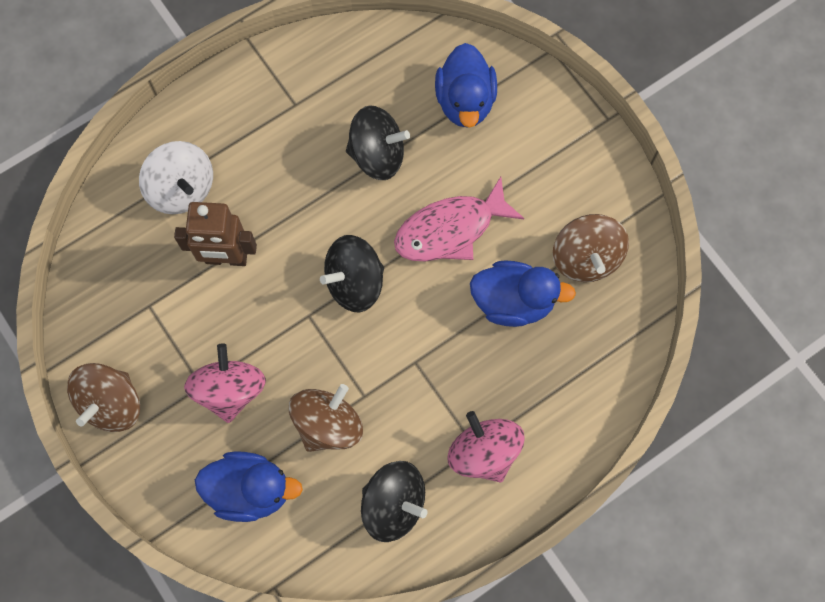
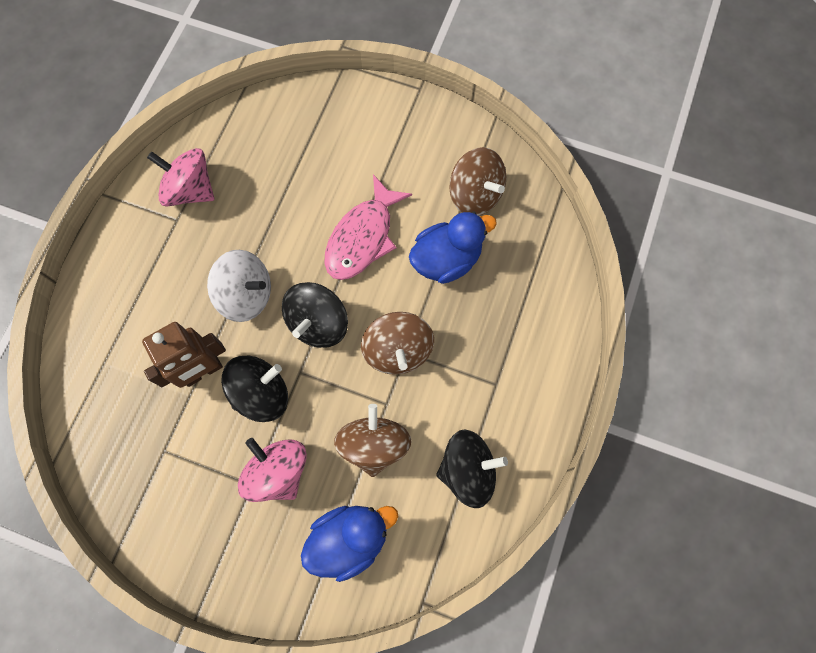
camera: 35 degrees left, 0 degrees up
(112, 403) = (187, 551): brown spinning top -> brown spinning top (398, 350)
(182, 189) = (128, 341): white spinning top -> white spinning top (246, 295)
(377, 155) = (268, 218): black spinning top -> black spinning top (261, 393)
(465, 101) = (307, 139): blue duck -> none
(483, 452) = (505, 384): pink spinning top -> pink spinning top (190, 190)

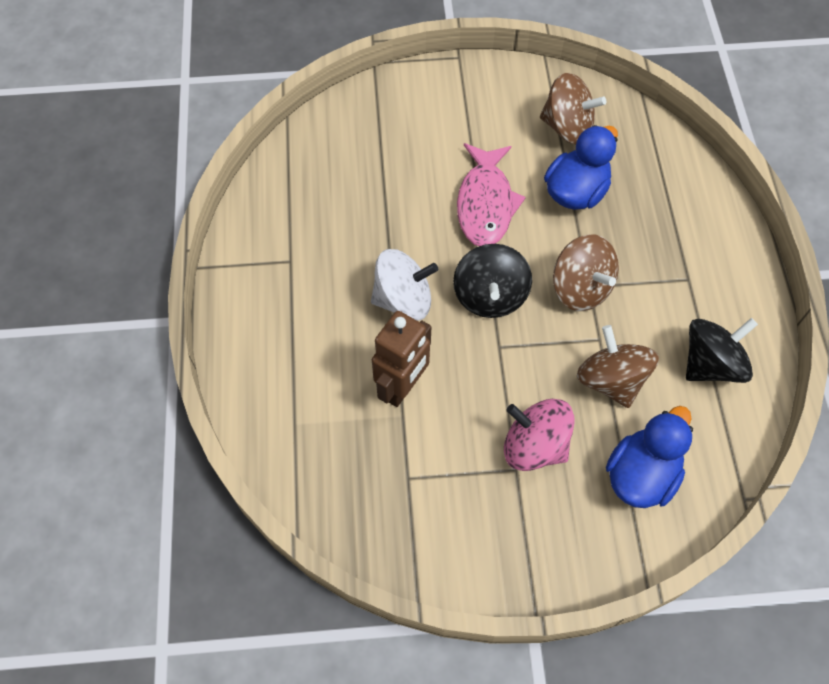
camera: 25 degrees left, 10 degrees down
(190, 190) = (288, 228): pink spinning top -> none
(261, 393) = (474, 382): black spinning top -> none

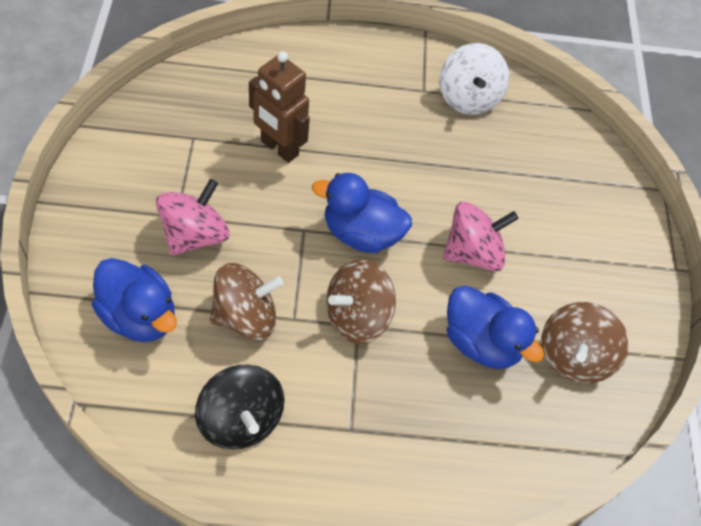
camera: 90 degrees right, 5 degrees down
(403, 300) = (369, 164): white spinning top -> white spinning top (468, 98)
(485, 203) = (473, 253): pink fish -> pink spinning top
(490, 296) = (361, 234): black spinning top -> blue duck

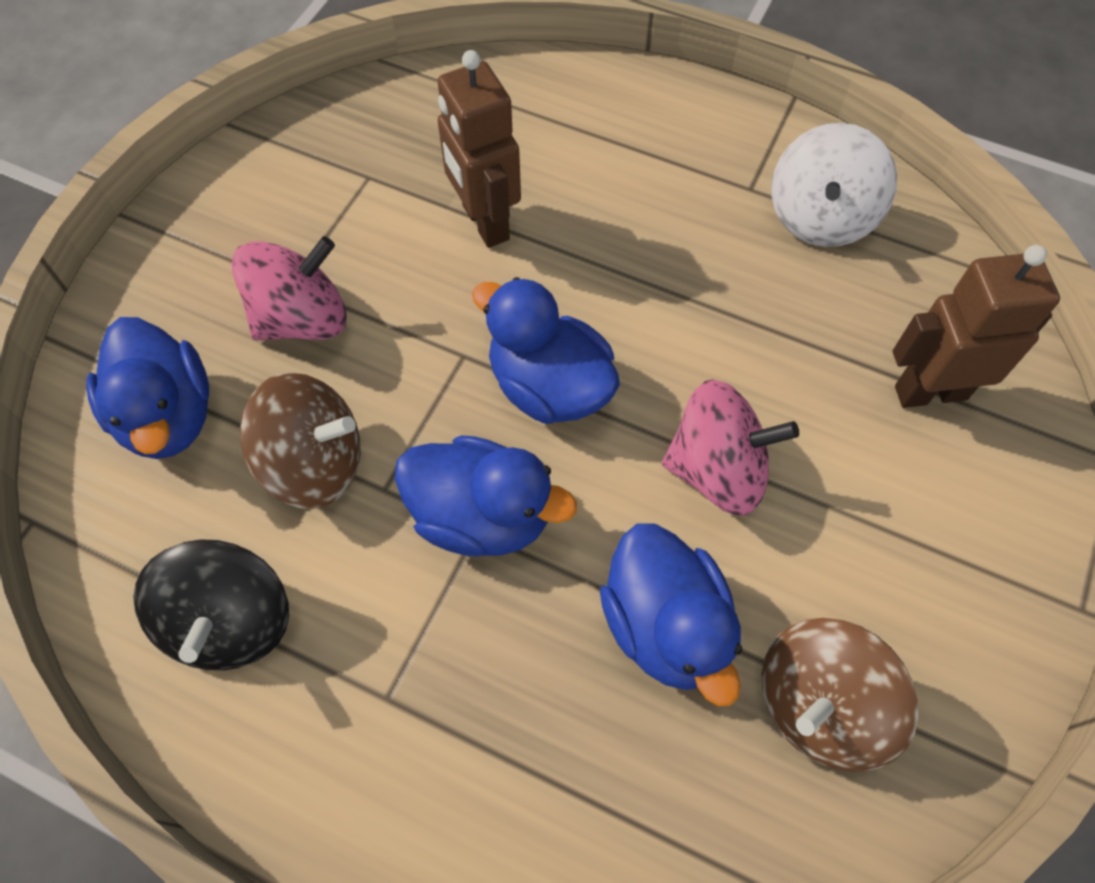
camera: 30 degrees right, 5 degrees up
(357, 316) = (482, 516): brown spinning top -> blue duck
(563, 180) = (930, 392): none -> brown robot

